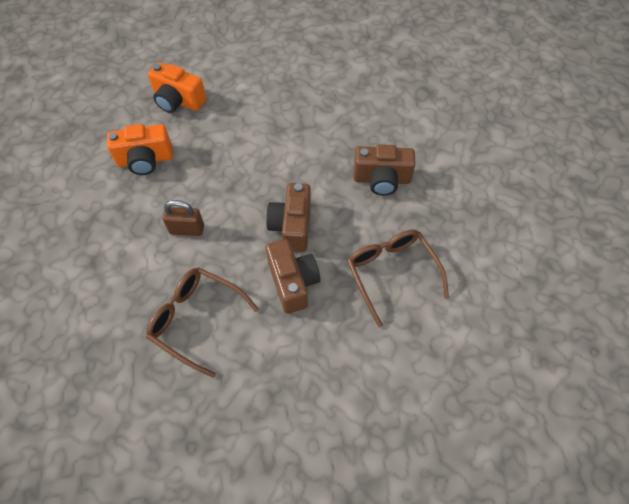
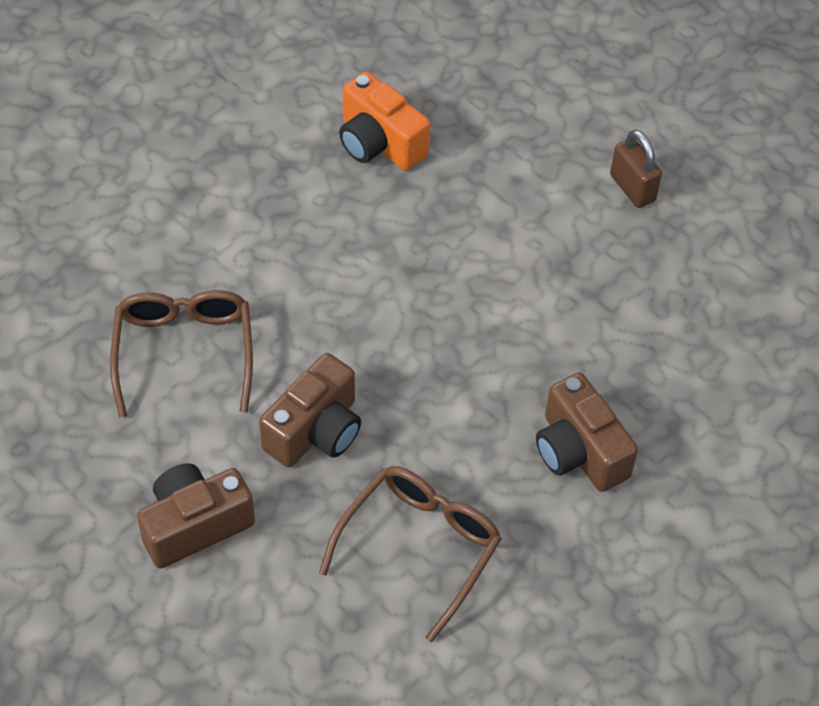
camera: 55 degrees right, 5 degrees down
(178, 101) = (512, 114): orange camera -> none
(187, 229) = (306, 260): brown padlock -> brown padlock (632, 188)
(292, 226) = (405, 380): brown camera -> brown camera (195, 525)

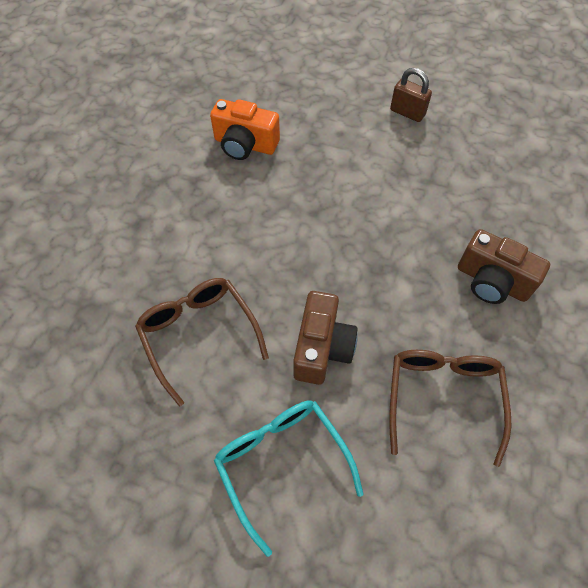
camera: 25 degrees left, 5 degrees up
(195, 525) = (282, 463): brown camera -> turquoise glasses

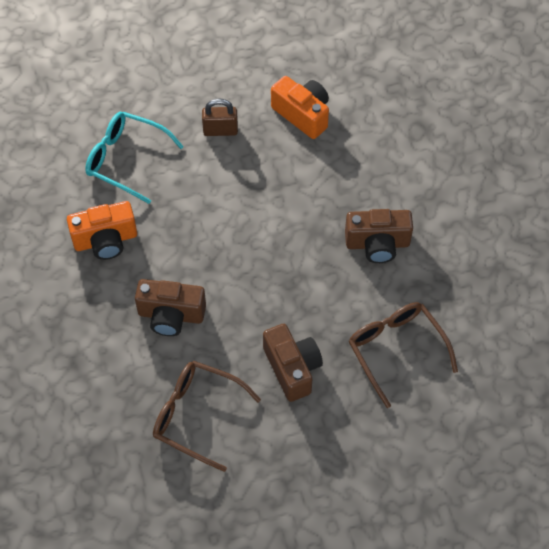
camera: 35 degrees left, 0 degrees up
(249, 233) = (171, 315): none -> brown camera
(282, 463) = (321, 460): turquoise glasses -> turquoise glasses (126, 160)
(492, 136) = (302, 114): none -> orange camera

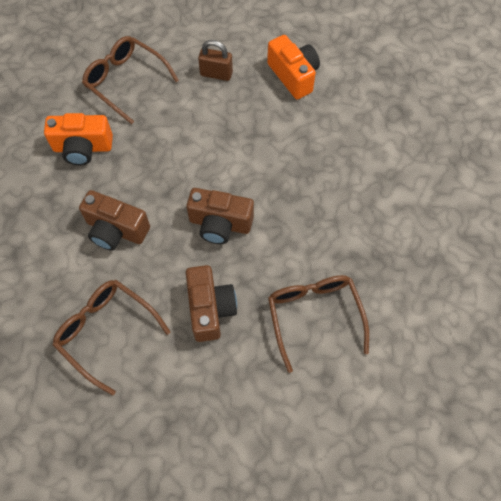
camera: 15 degrees right, 5 degrees up
(126, 160) = (125, 81): turquoise glasses -> brown glasses
(377, 244) = (326, 208): brown camera -> brown camera (220, 224)

